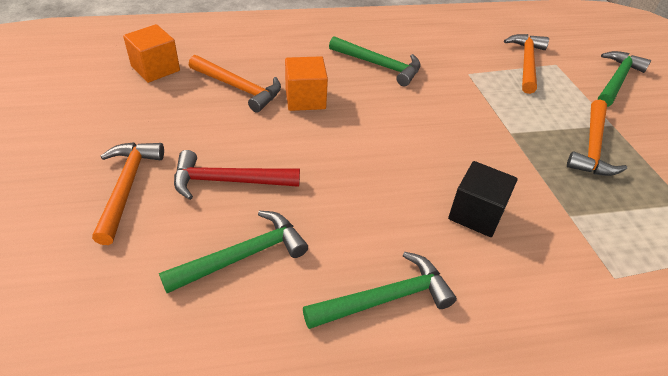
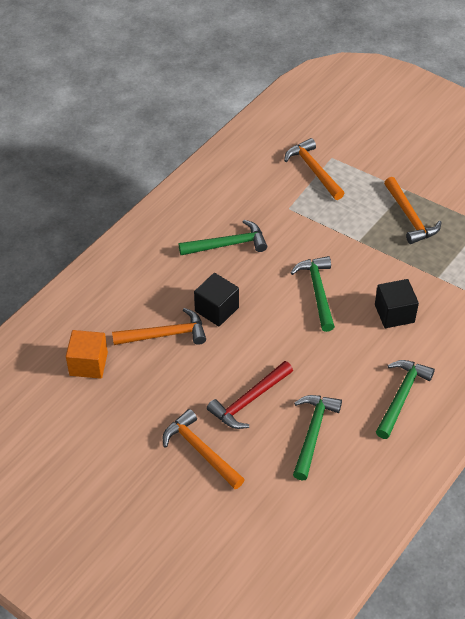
camera: 40 degrees left, 5 degrees up
(305, 99) = (216, 309): orange cube -> black cube
(617, 80) = (378, 145): green hammer -> green hammer (318, 291)

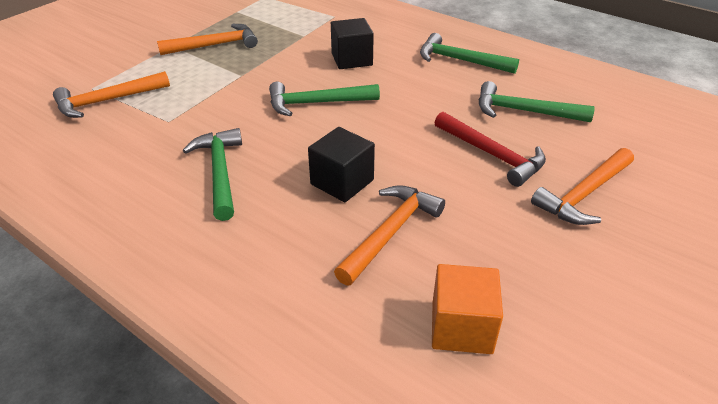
camera: 90 degrees left, 10 degrees down
(165, 335) = (390, 233): orange hammer -> orange hammer turned 45 degrees clockwise

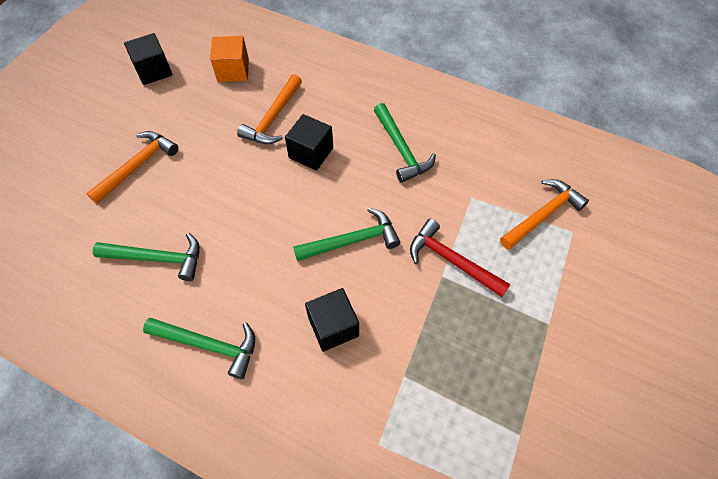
camera: 170 degrees right, 20 degrees up
(215, 45) = (499, 332): orange hammer -> none
(492, 155) = (197, 196): red hammer -> red hammer (452, 260)
(624, 350) = (154, 71): none -> black cube

